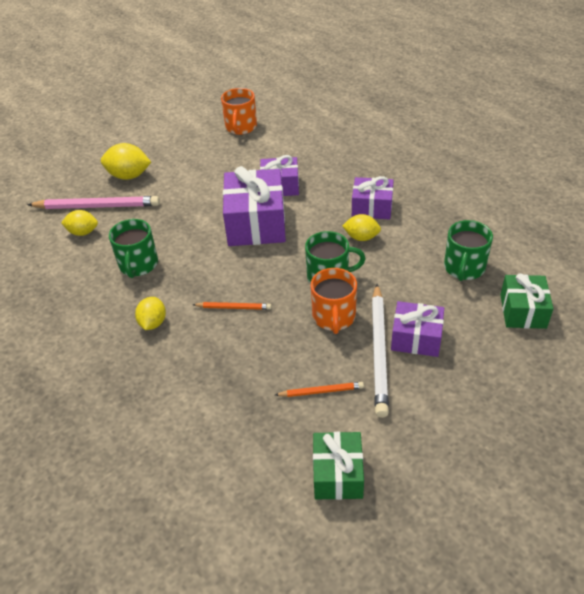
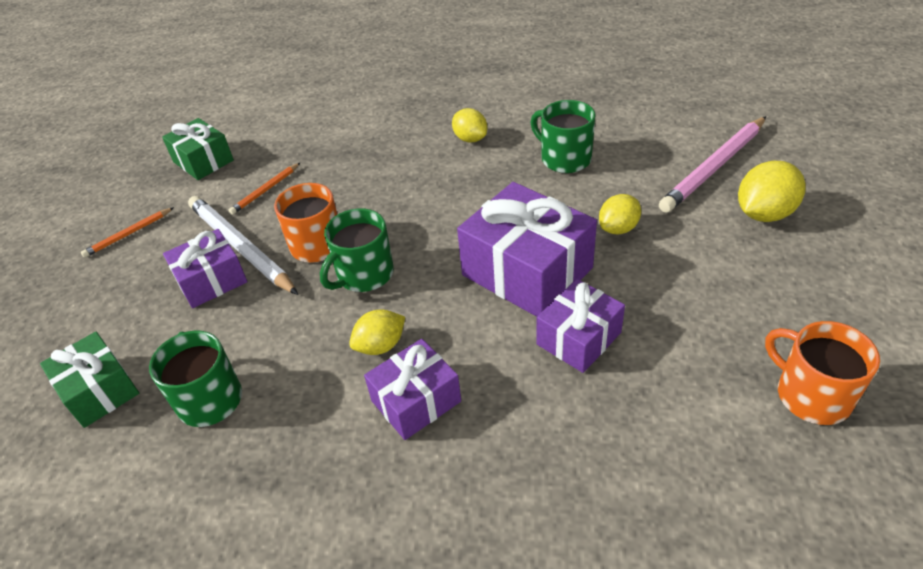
camera: 135 degrees right, 0 degrees up
(83, 232) = (669, 143): yellow lemon -> yellow lemon (618, 228)
(234, 307) = (421, 190): orange pencil -> orange pencil (128, 234)

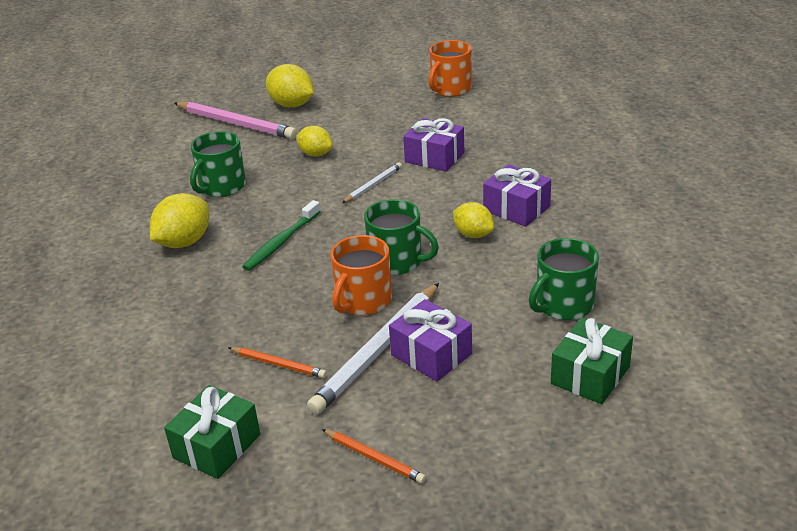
camera: 105 degrees left, 10 degrees down
(441, 196) = (281, 242): none -> green toothbrush
(470, 139) = (184, 242): yellow lemon -> yellow lemon, size x1.51
(527, 271) = (373, 185): purple gift -> white pencil

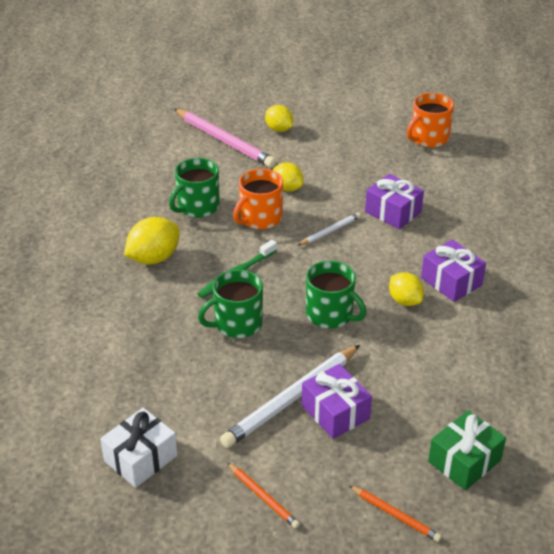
camera: 10 degrees right, 5 degrees up
(217, 446) = (140, 458): green gift -> white gift
(278, 364) = (206, 394): orange pencil -> orange pencil (395, 515)
(292, 105) = (279, 129): yellow lemon -> yellow lemon, size x0.66
(363, 300) = (291, 348): orange mug -> orange mug (260, 218)
(563, 305) = (463, 388): green mug -> green mug (237, 324)

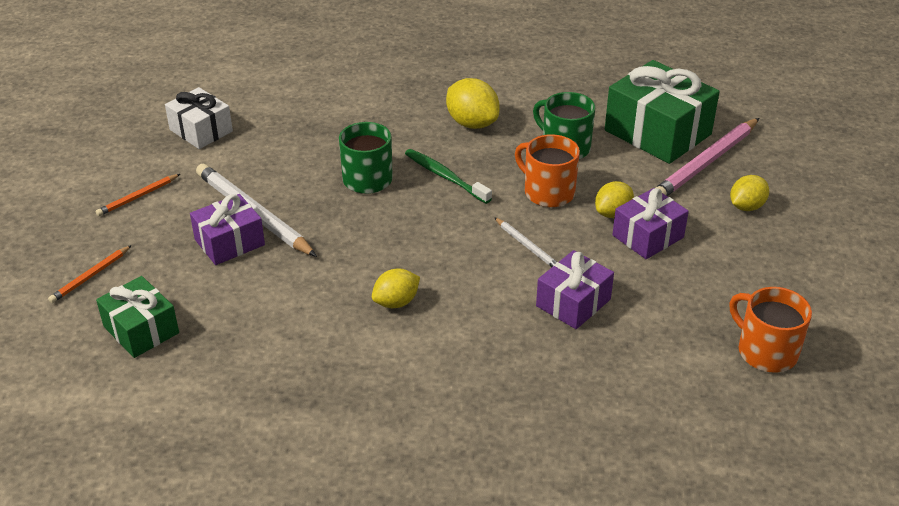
camera: 90 degrees right, 0 degrees up
(181, 159) = (657, 132): none -> green gift
(330, 314) = (376, 243): green mug -> none
(451, 281) = (431, 346): purple gift -> purple gift (648, 236)

